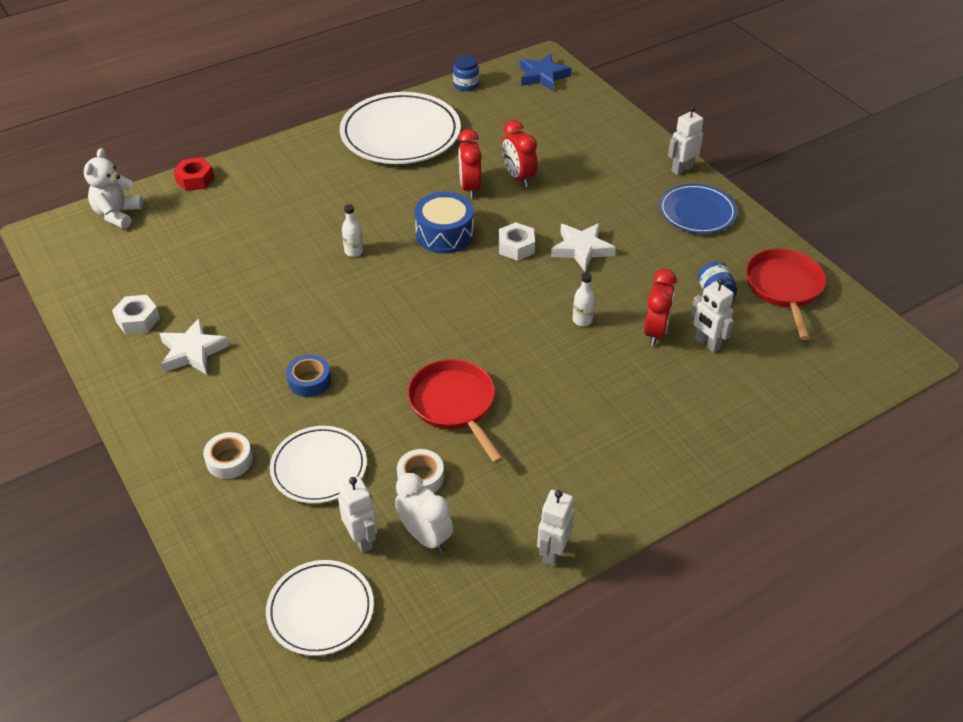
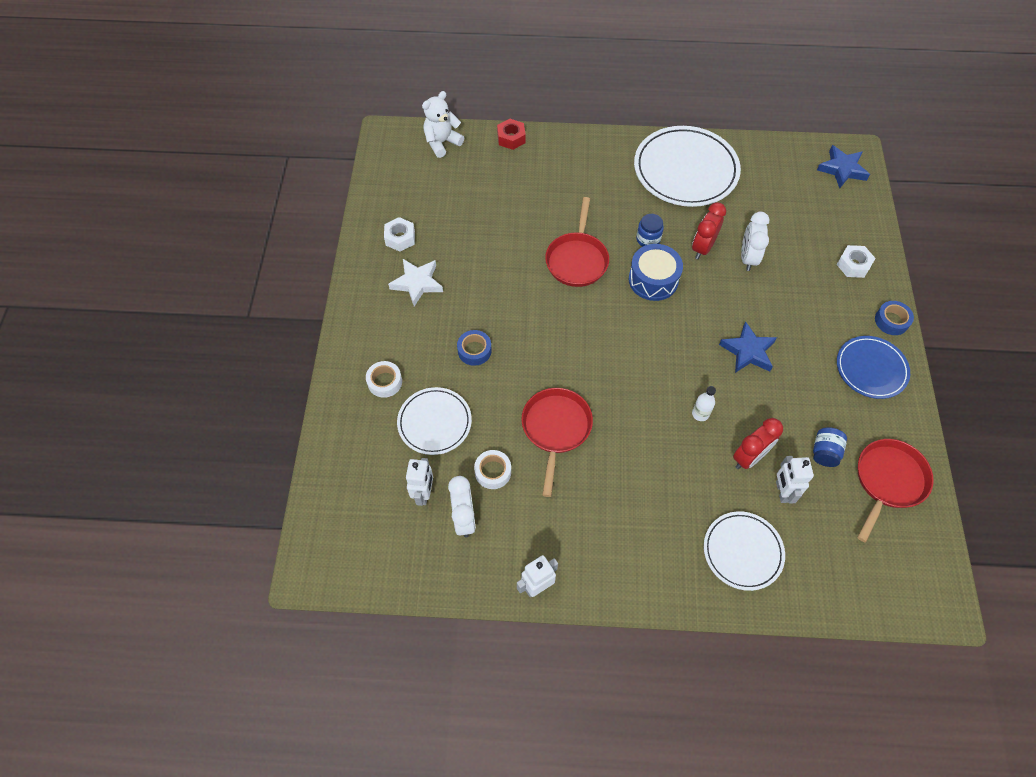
camera: 35 degrees right, 15 degrees up
(320, 610) = (365, 528): white plate -> white plate (742, 551)
(354, 251) = (577, 259): white bottle -> red pan
(466, 85) = (771, 148): blue jar -> blue jar (648, 239)
(516, 247) = (698, 321): white nut -> white nut (853, 265)
(518, 177) = (748, 258): red clock -> white clock
(582, 249) = (748, 351): white star -> blue star
(682, 169) = (891, 321): white robot -> blue tape

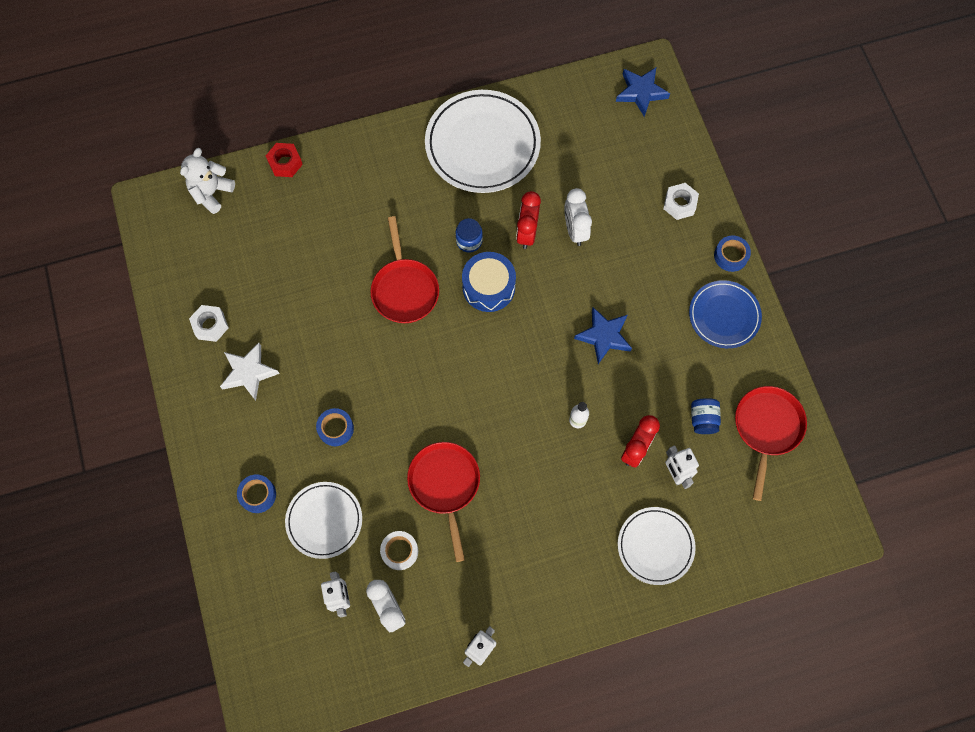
camera: 20 degrees left, 10 degrees up
(385, 382) = (258, 495): white tape -> blue tape

